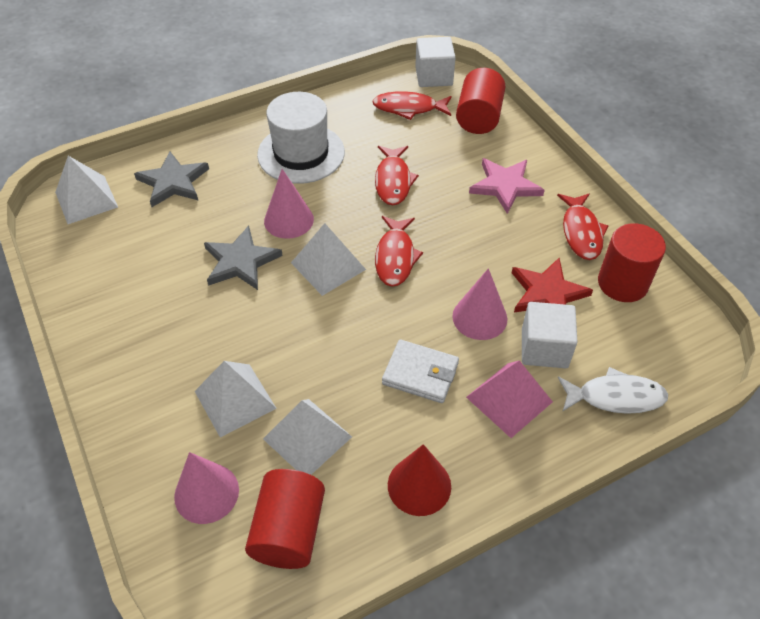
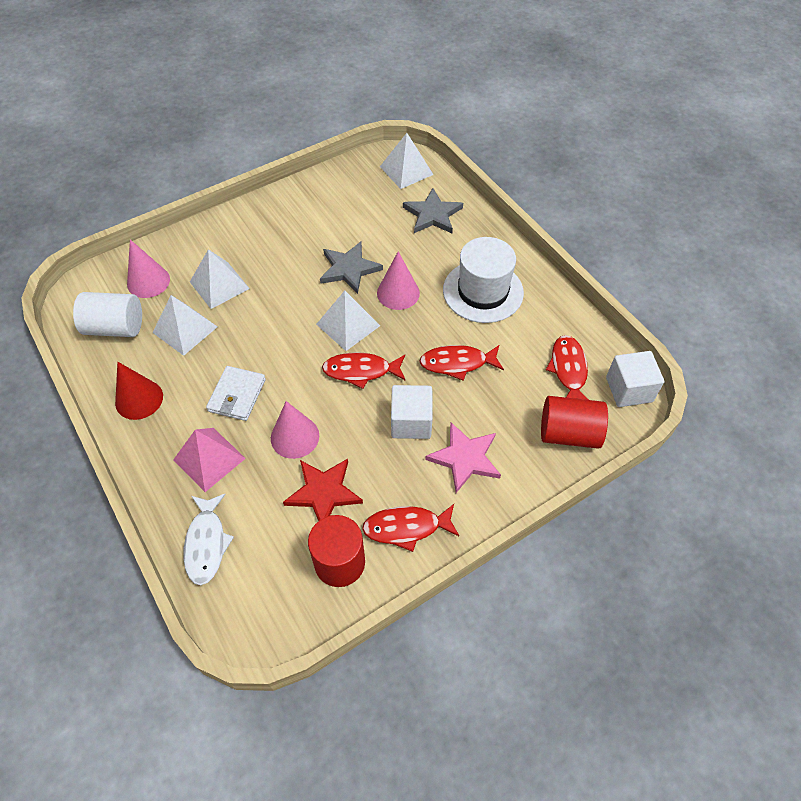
camera: 85 degrees right, 5 degrees up
(289, 530) = (115, 327): red cylinder -> white cylinder
(544, 348) = (260, 487): white cube -> white cube (411, 422)

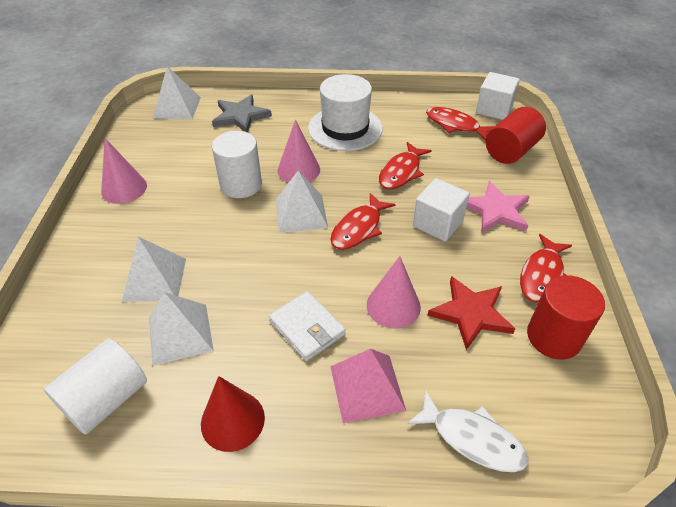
camera: 55 degrees left, 10 degrees down
(148, 281) = (78, 337): pink cone -> pink cone (124, 188)
(349, 269) = (241, 185): grey star -> white cylinder

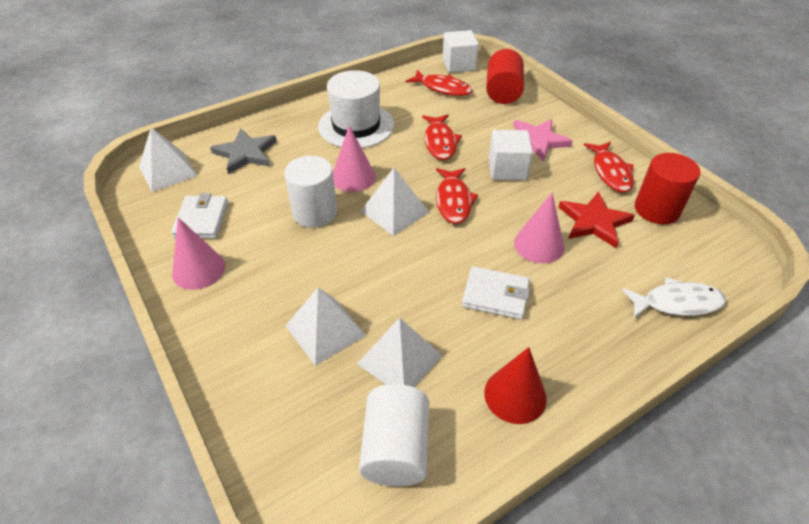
camera: 35 degrees left, 0 degrees up
(162, 153) = (202, 220): none -> white wallet
(367, 388) = (582, 312): pink pyramid -> none
(455, 125) = (442, 88): red fish -> red fish turned 150 degrees counterclockwise

